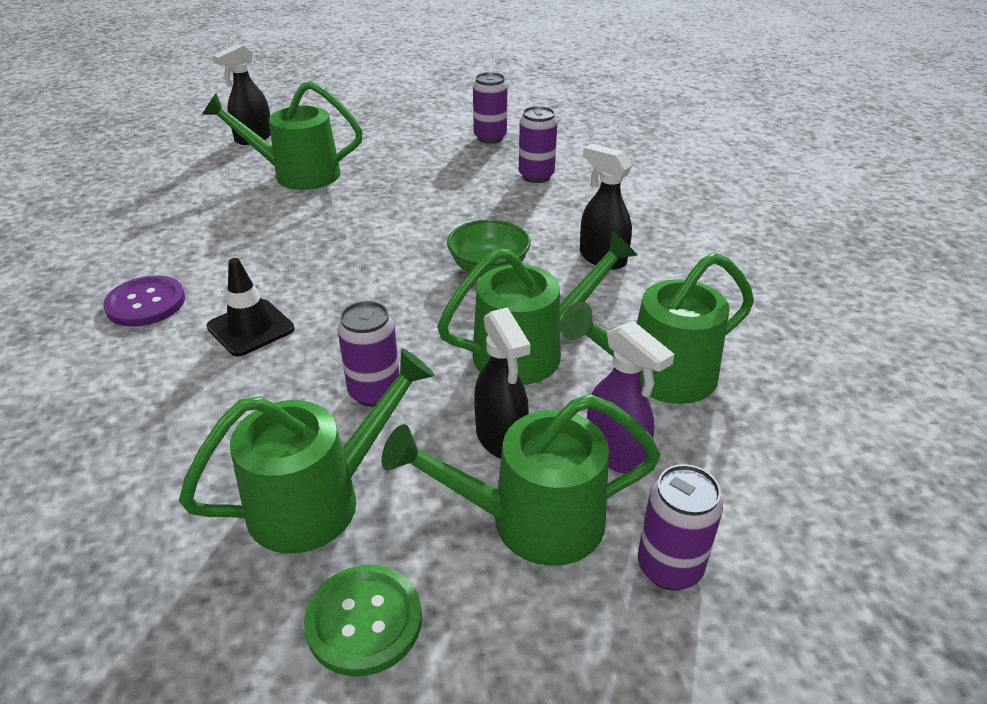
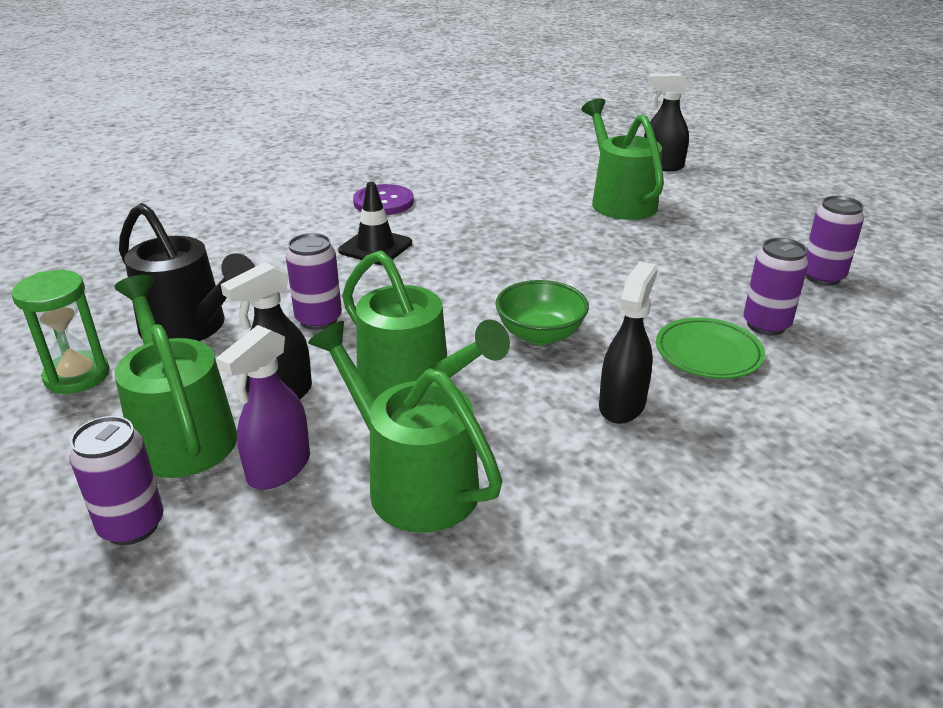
camera: 70 degrees right, 5 degrees down
(319, 499) = (191, 328): green watering can -> black watering can
(364, 621) = (77, 376): green button -> green hourglass
(558, 207) = (708, 353): none -> green plate

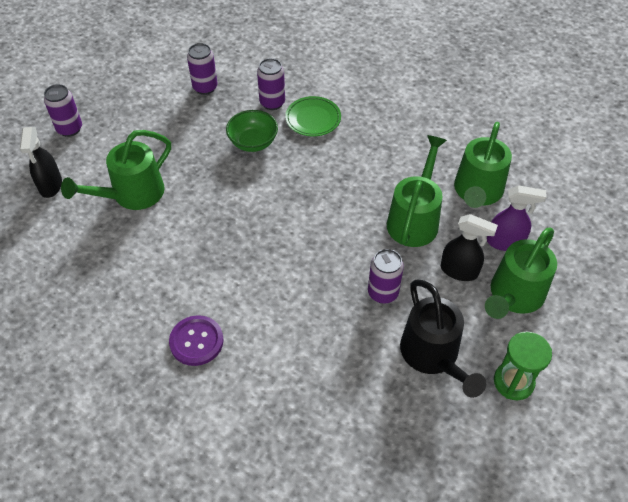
camera: 115 degrees left, 20 degrees up
(132, 526) = (573, 274): purple can -> purple can (70, 129)
(191, 328) = (433, 356): black watering can -> black watering can turned 150 degrees clockwise
(375, 247) = (275, 309): black traffic cone -> none
(540, 334) = (335, 185): green bowl -> green bowl (253, 142)
(622, 405) = (376, 140): black spray bottle -> none

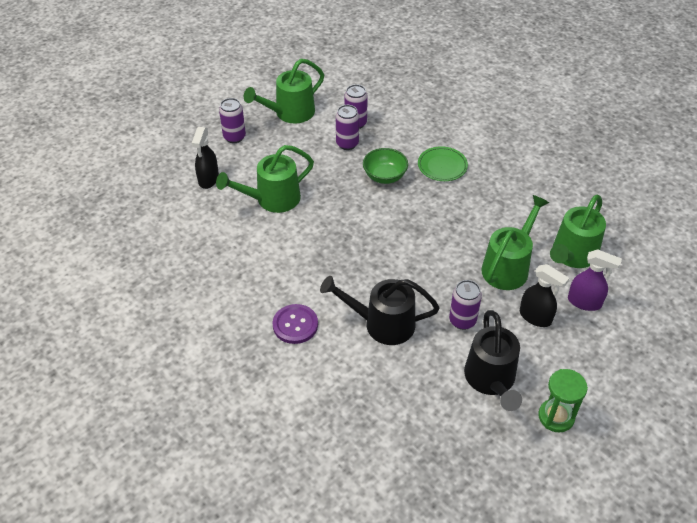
camera: 15 degrees right, 5 degrees down
(272, 103) = (410, 146): purple can -> purple can (347, 144)
(295, 317) = (382, 324): none -> black watering can
(513, 296) = (578, 348): green watering can -> green watering can (290, 113)

